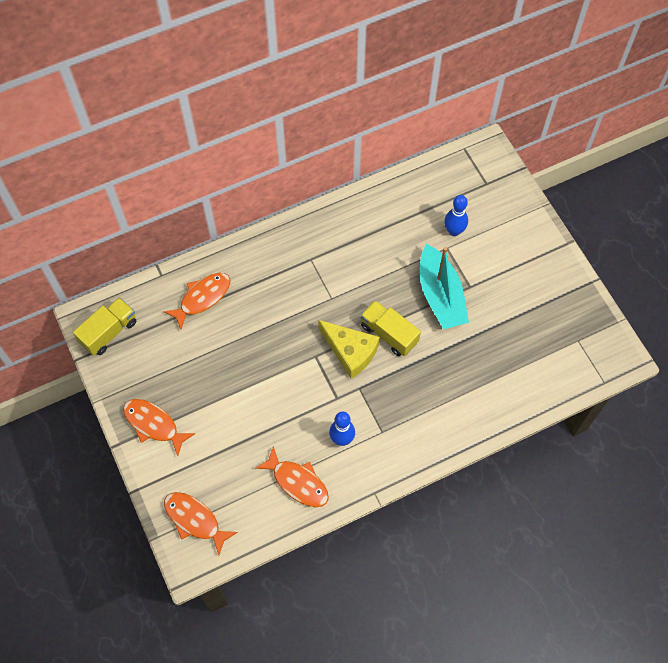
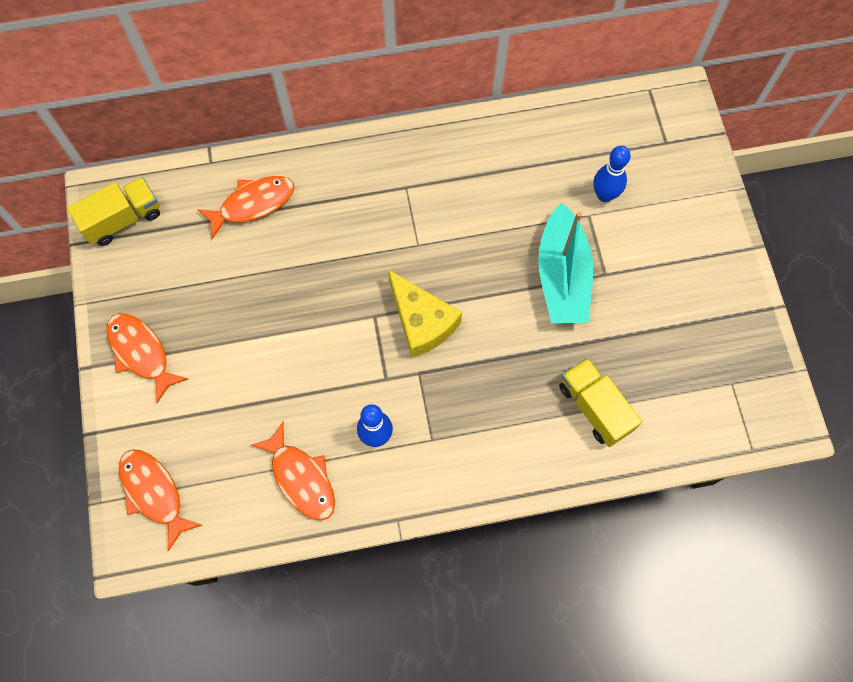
camera: 15 degrees right, 5 degrees up
(389, 334) = (479, 310): yellow truck -> yellow truck (594, 407)

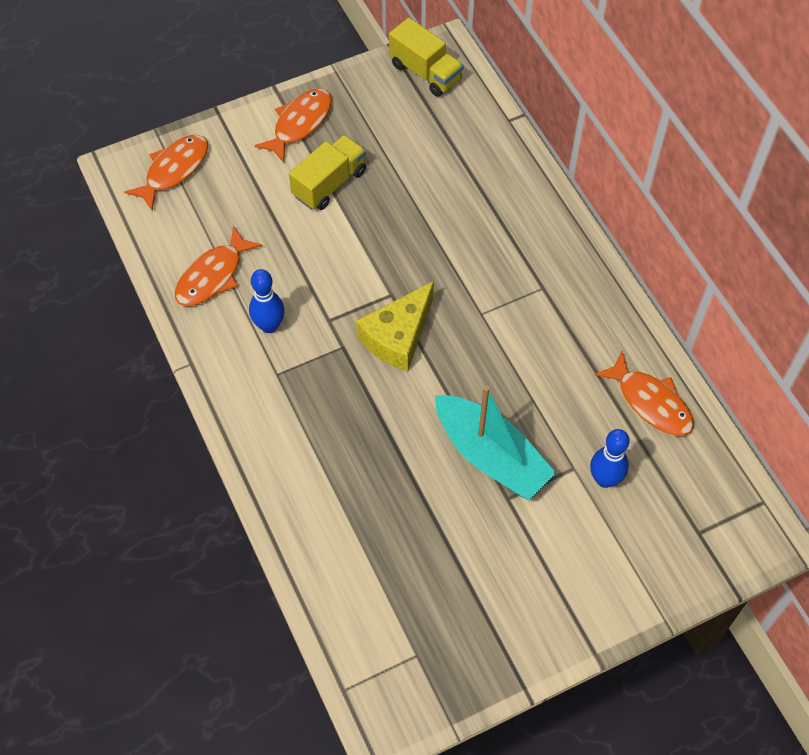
camera: 75 degrees right, 10 degrees down
(253, 204) = (476, 165): orange fish -> orange fish (650, 402)
(562, 276) = (491, 456): turquoise boat -> turquoise boat turned 120 degrees counterclockwise
(594, 407) = (350, 517): yellow truck -> yellow truck (329, 184)

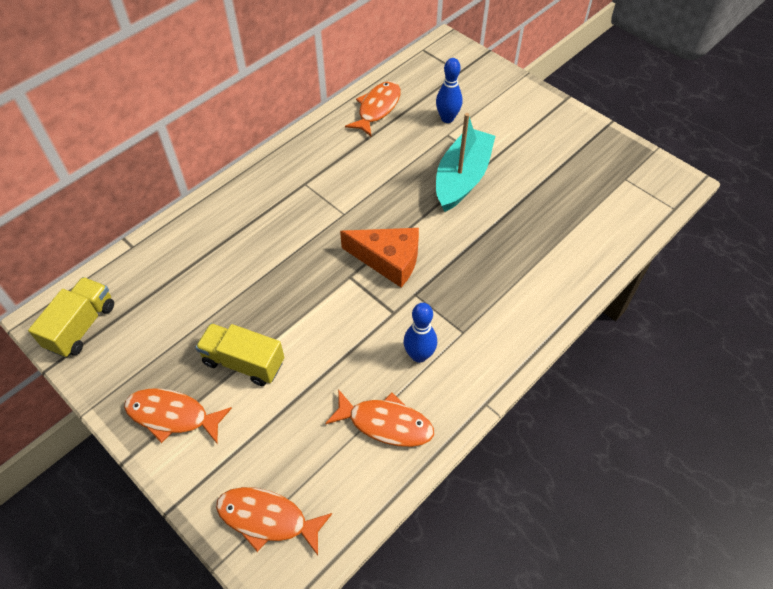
camera: 110 degrees left, 5 degrees down
(398, 336) = (388, 260): yellow cheese -> orange cheese

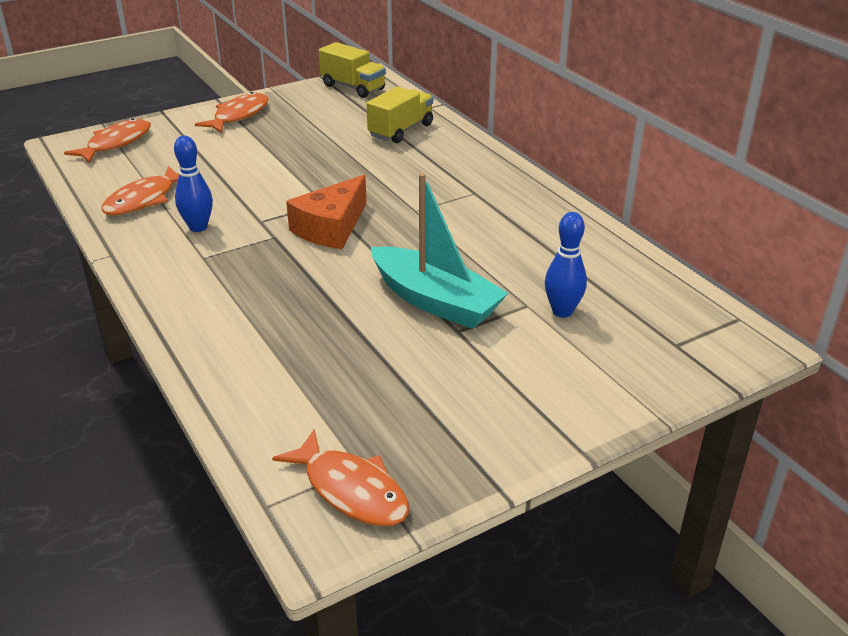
camera: 105 degrees right, 20 degrees down
(244, 362) = (264, 144): yellow truck -> yellow truck (401, 130)
(377, 108) = (598, 257): orange fish -> orange fish (351, 490)

